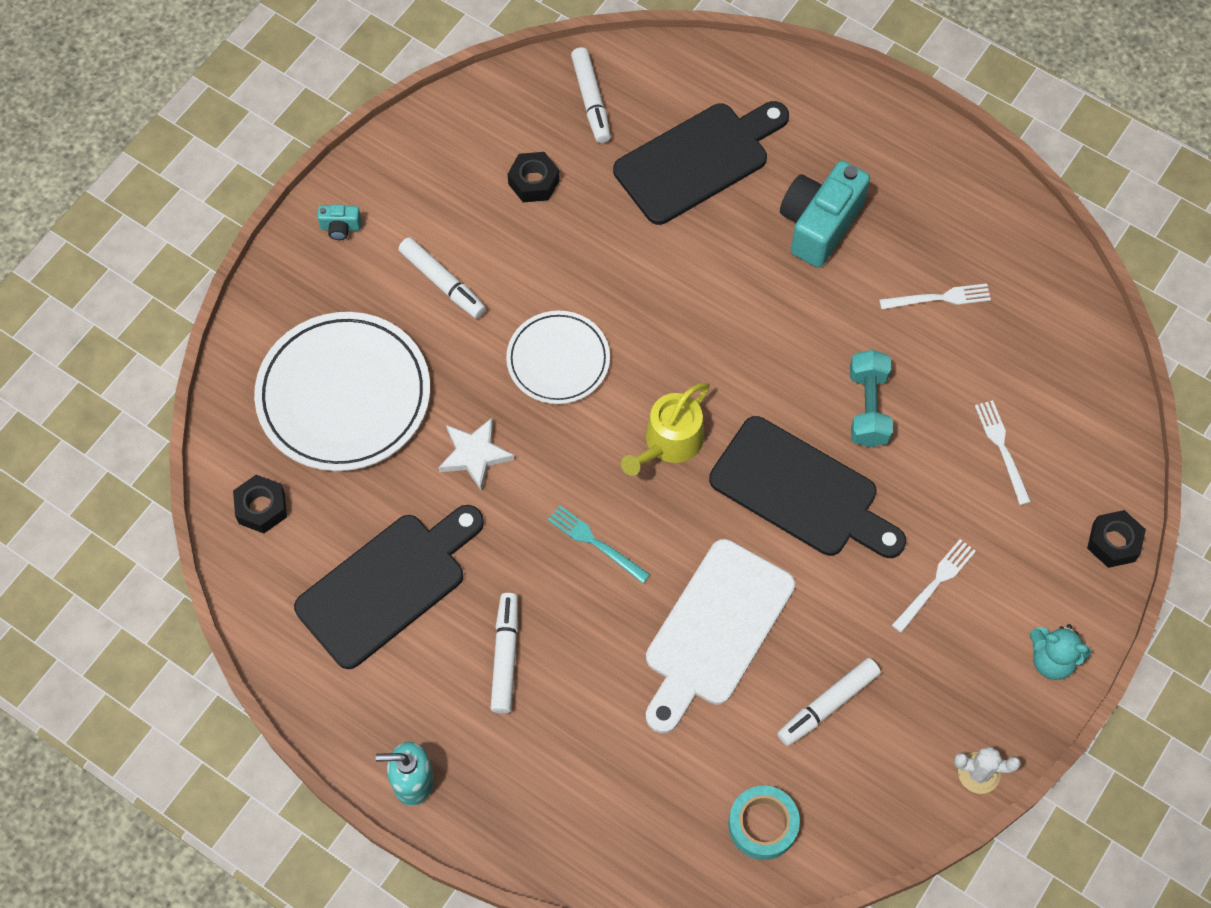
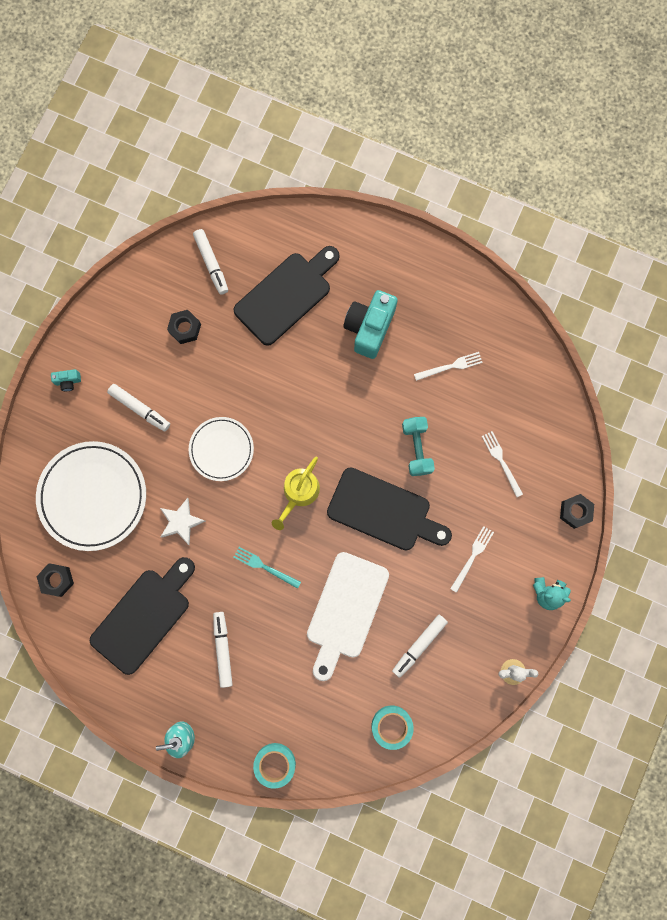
camera: 10 degrees left, 15 degrees up
(557, 851) = (275, 764): none -> turquoise tape

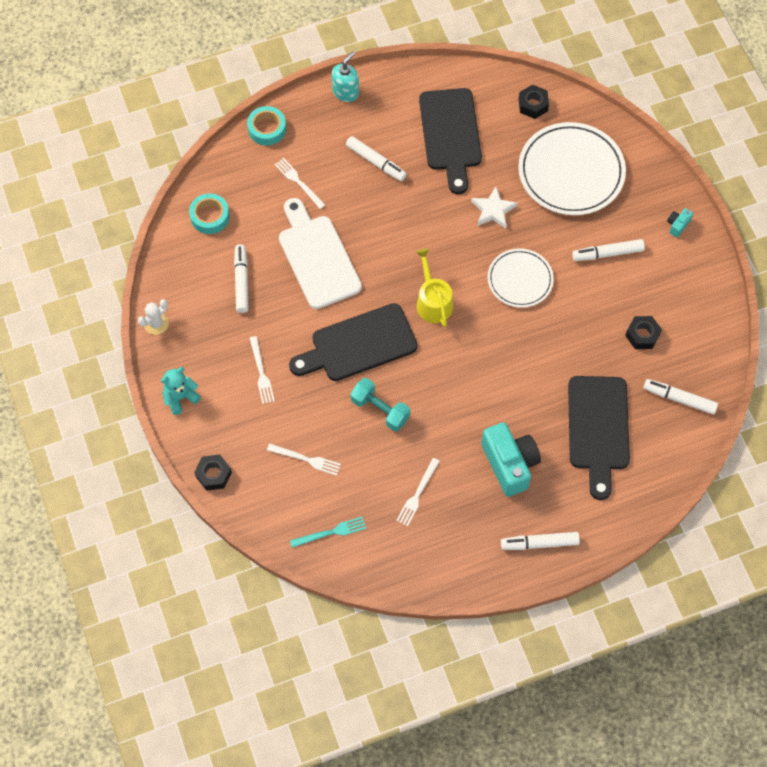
camera: 135 degrees right, 15 degrees down
(265, 567) = (404, 234): turquoise fork -> turquoise fork (331, 532)
(297, 690) = (298, 182): none -> white fork
(405, 260) = (539, 543): none -> white marker

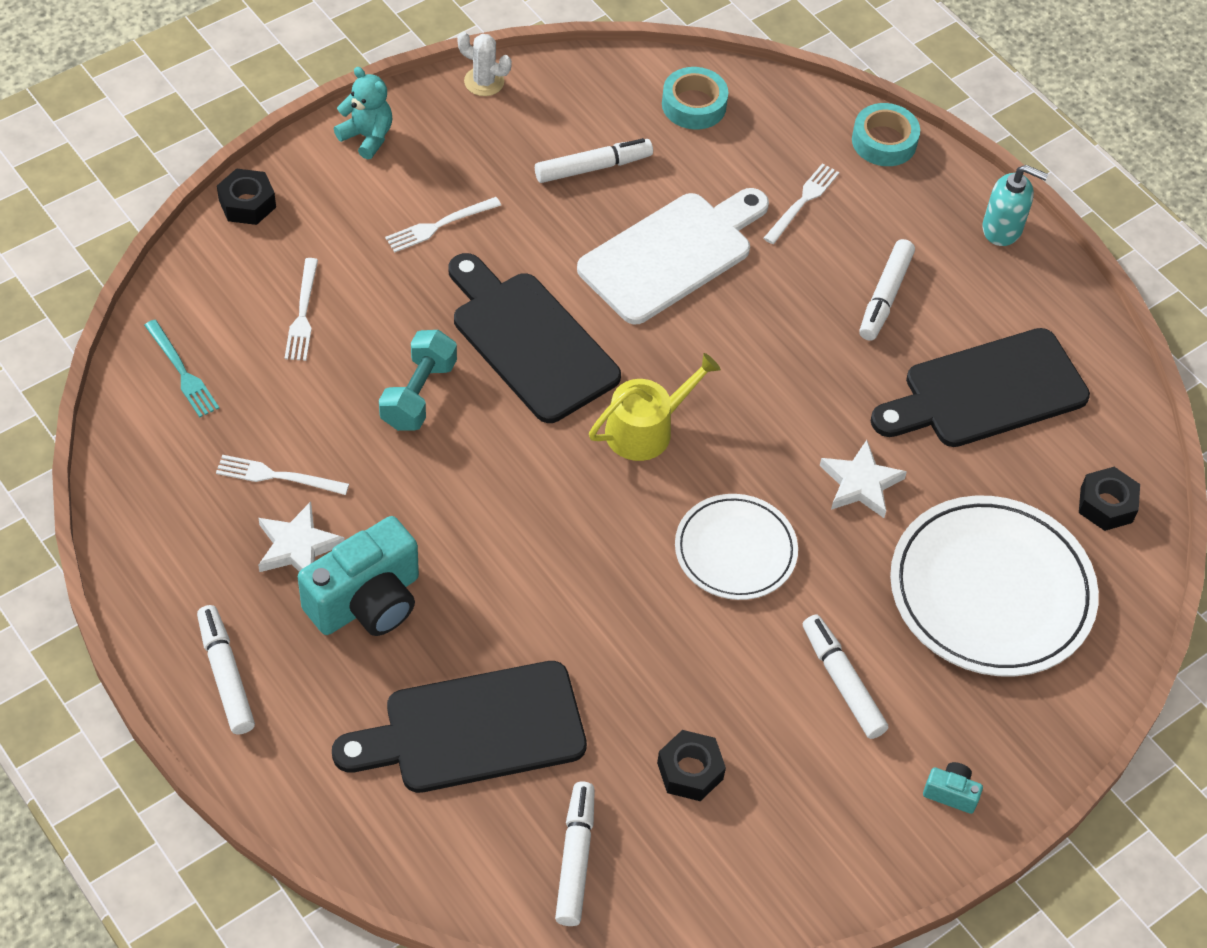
camera: 70 degrees right, 10 degrees down
(466, 492) = (297, 546): none -> white star

